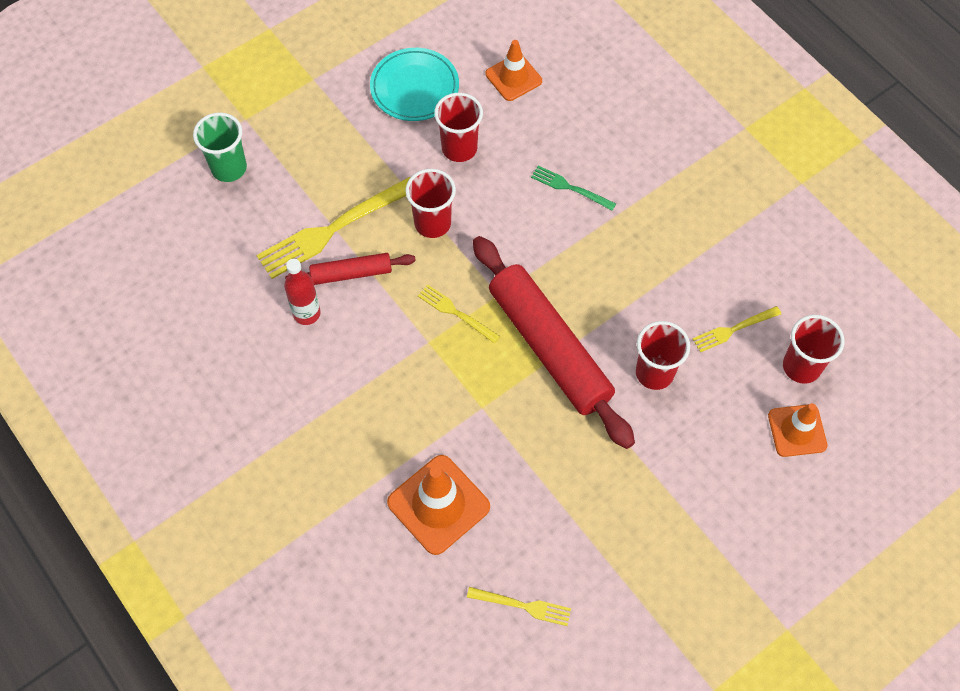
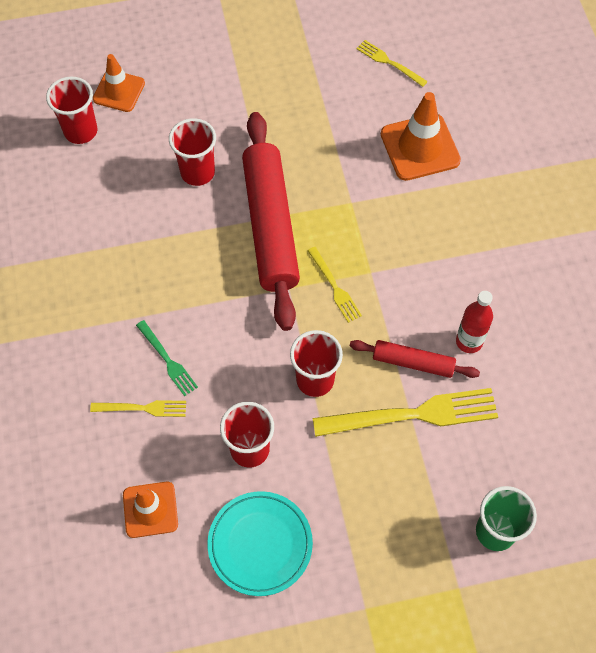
camera: 155 degrees left, 0 degrees up
(733, 330) = (112, 179): yellow fork -> yellow fork (143, 408)

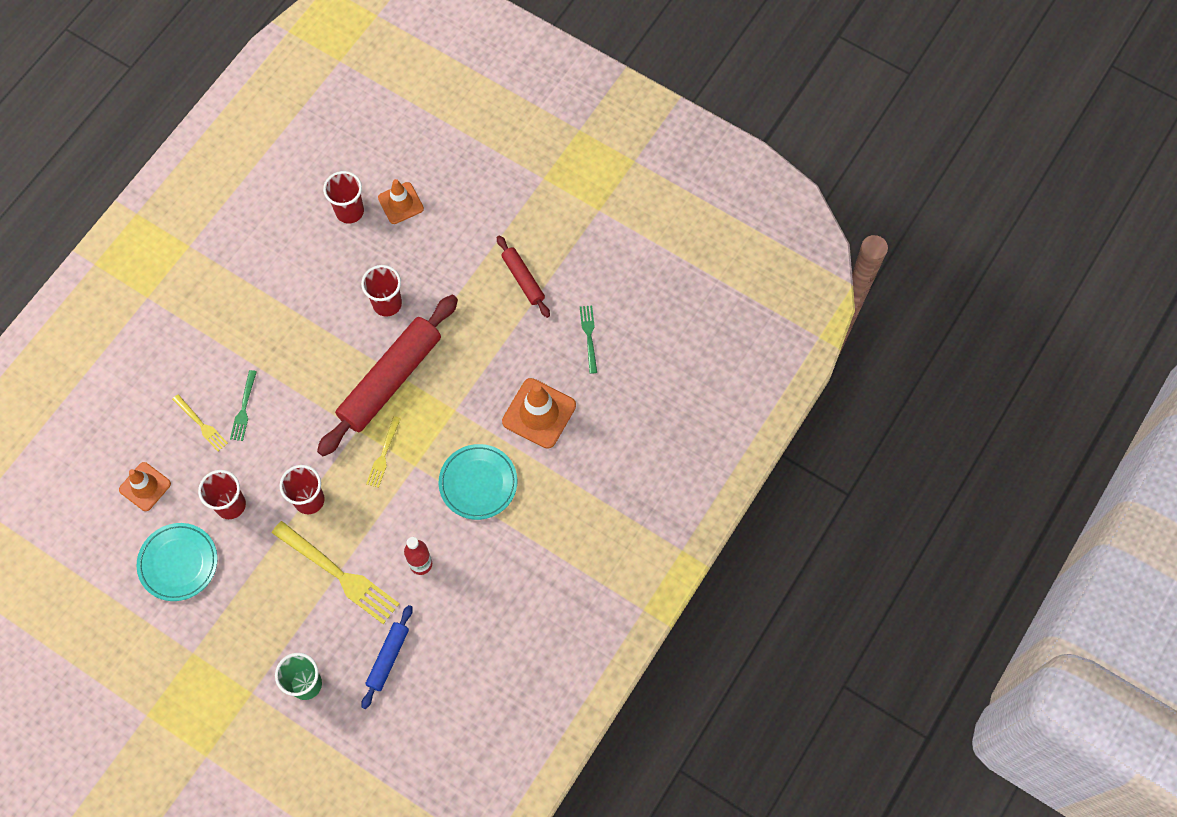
camera: 45 degrees right, 5 degrees up
(388, 62) = (589, 336): yellow fork -> green fork
(413, 362) = (374, 544): red rolling pin -> red rolling pin (523, 279)
(437, 239) = (478, 483): none -> turquoise plate
(535, 440) = (388, 658): none -> blue rolling pin

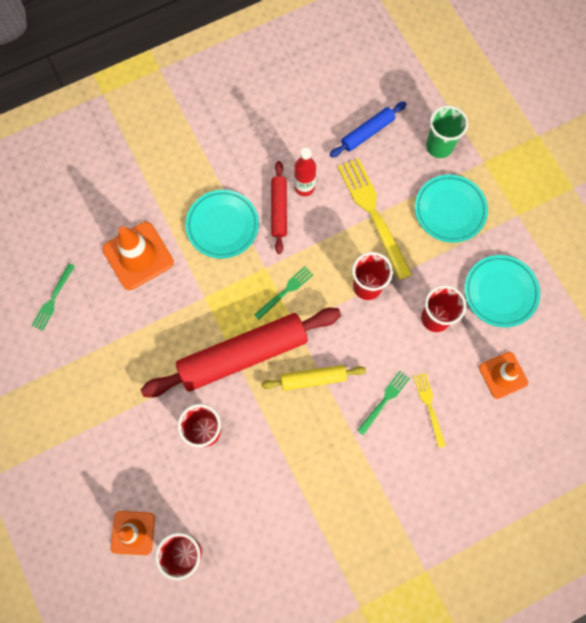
camera: 150 degrees left, 5 degrees up
(264, 620) = (450, 210): none -> turquoise plate
(317, 393) = (313, 379): none -> yellow rolling pin
(383, 455) = (286, 291): yellow fork -> green fork
(523, 279) = (72, 385): red rolling pin -> red rolling pin (279, 209)

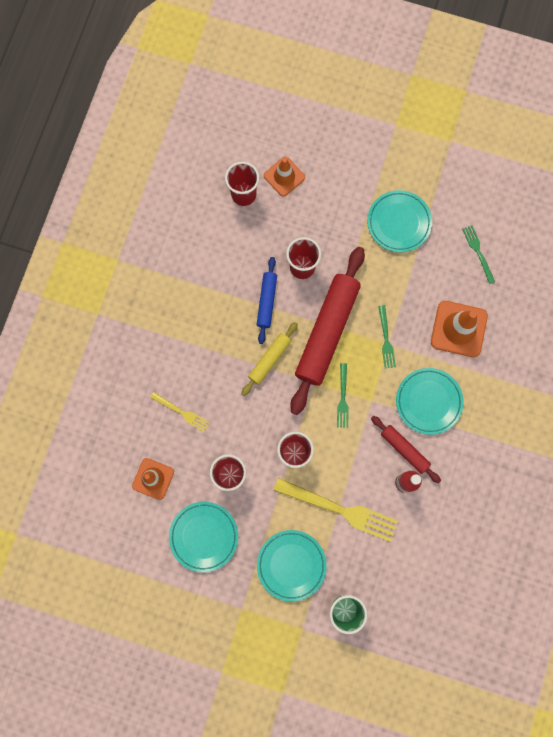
camera: 135 degrees right, 5 degrees up
(85, 388) = (399, 222): none -> turquoise plate
(367, 133) = (404, 569): blue rolling pin -> blue rolling pin (267, 301)
(385, 400) = (213, 390): green fork -> green fork (386, 340)

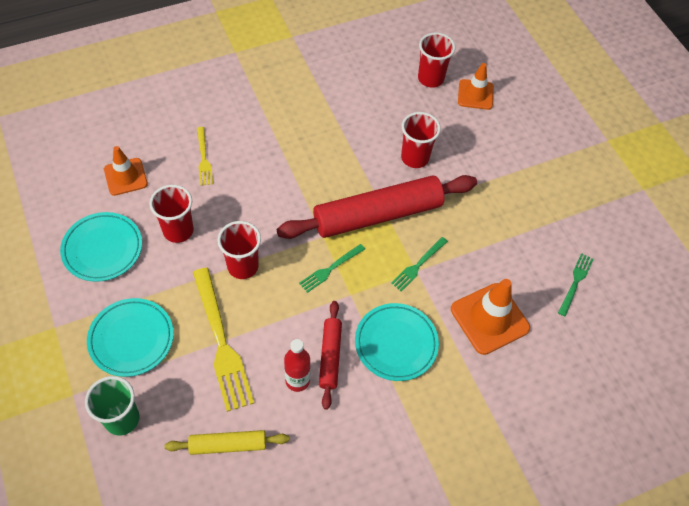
camera: 45 degrees right, 20 degrees down
(267, 301) = (359, 153): blue rolling pin -> none
(269, 360) = (310, 189): yellow rolling pin -> yellow rolling pin (228, 445)
(399, 222) = (530, 201): turquoise plate -> none

